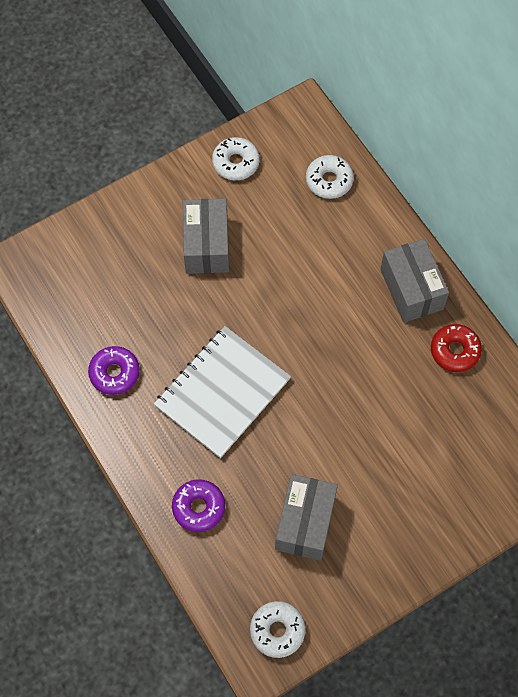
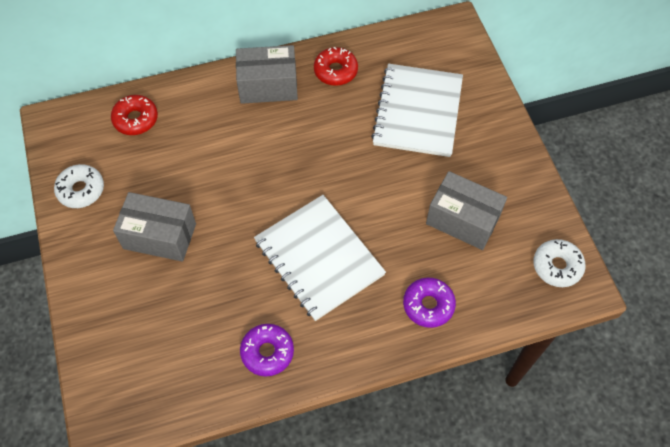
camera: 75 degrees left, 5 degrees down
(329, 180) = (136, 119): white donut -> red donut
(429, 449) = (418, 112): none -> white notebook

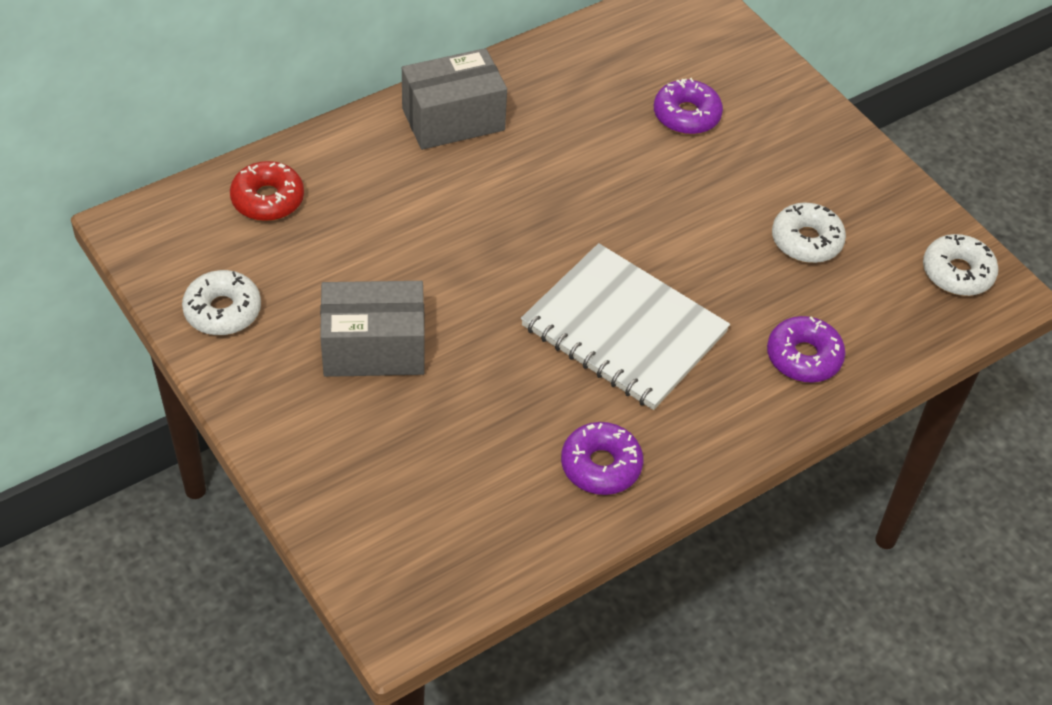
camera: 20 degrees left, 10 degrees down
(335, 71) = (545, 83): red donut -> none
(418, 112) = (686, 115): white notebook -> purple donut
(462, 220) = (806, 241): grey box -> white donut

